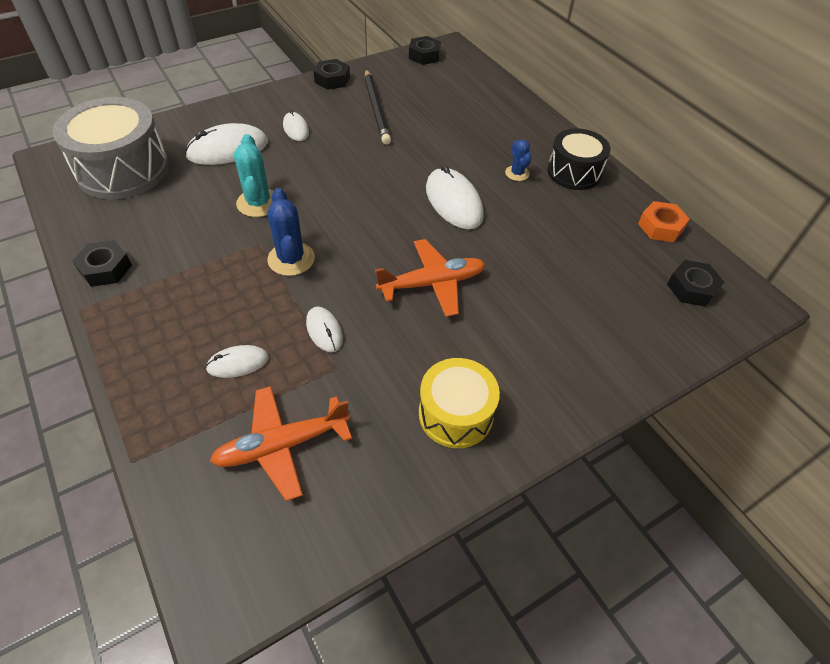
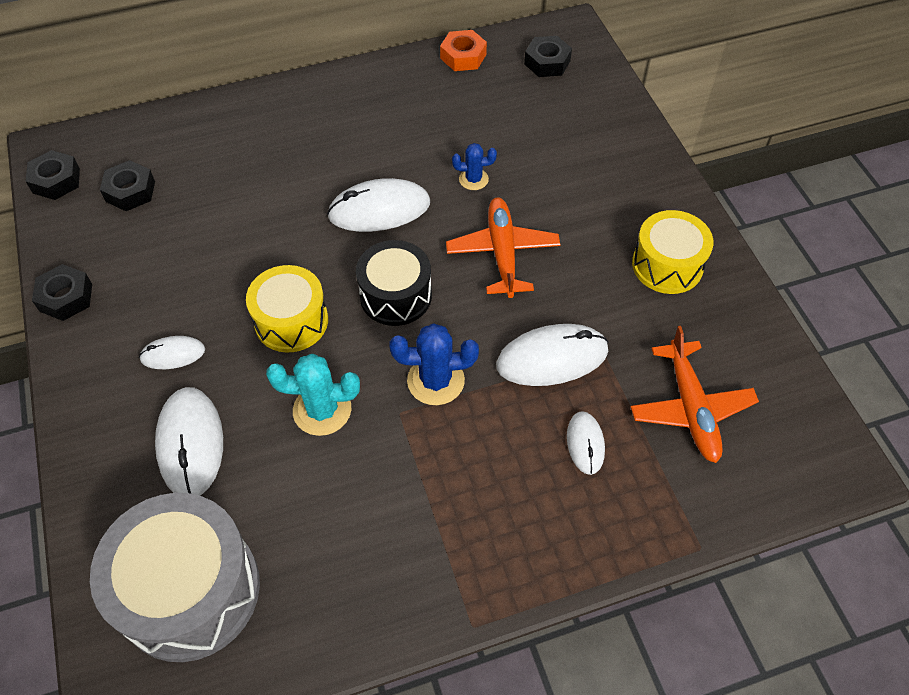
camera: 75 degrees left, 5 degrees up
(105, 268) = (404, 598): black nut -> black nut (130, 191)
(324, 331) = (552, 358): white mouse -> white mouse, size x1.79
(333, 175) = (291, 321): none -> yellow drum
(376, 109) = (163, 255): black pencil -> none
(517, 173) = (347, 143): blue cactus -> blue cactus (473, 179)
(574, 172) = (361, 96): black drum -> black drum (396, 295)

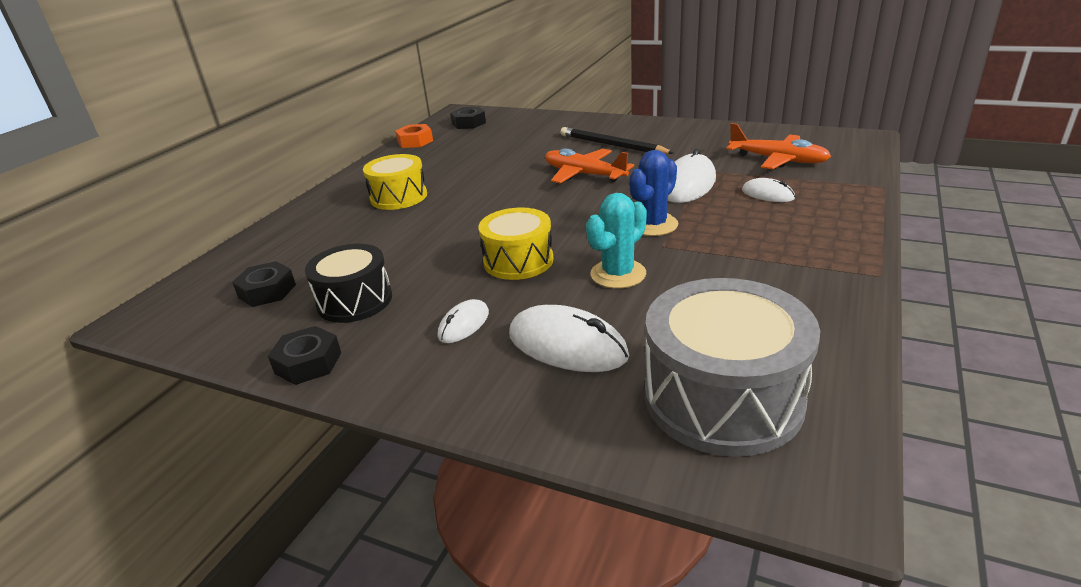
camera: 45 degrees left, 25 degrees down
(56, 180) = (178, 325): black nut -> none
(379, 209) = (480, 200): white mouse -> none
(396, 295) = (560, 216): black drum -> black drum (355, 301)
(473, 179) = (512, 166): blue cactus -> none
(598, 228) = (612, 145): none -> black pencil
(667, 265) = (667, 137): yellow drum -> yellow drum (399, 197)

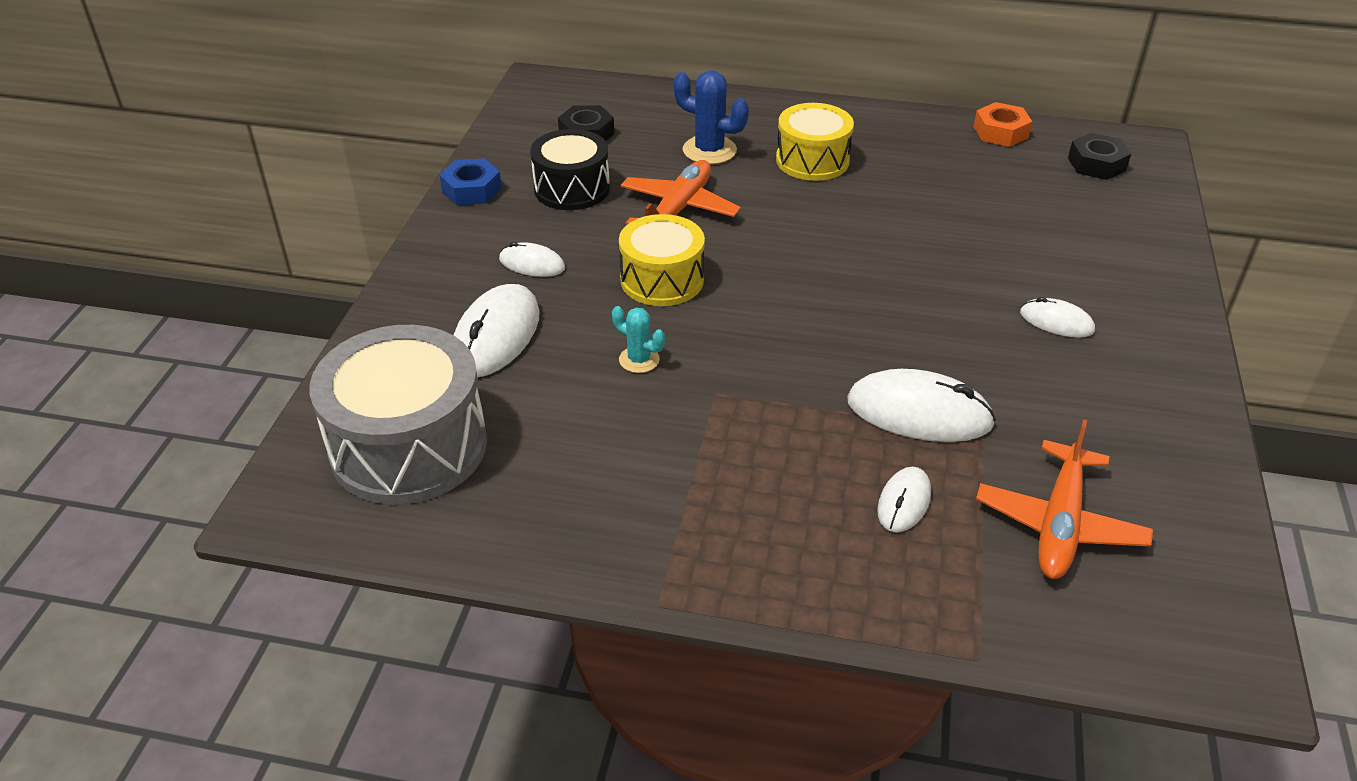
camera: 75 degrees right, 10 degrees up
(308, 363) = (472, 190): black nut -> blue nut
(584, 174) = (927, 304): orange plane -> orange plane (678, 209)
(612, 145) = (1056, 322): black pencil -> white mouse
(618, 274) = (639, 360): turquoise cactus -> turquoise cactus, size x0.60
(653, 225) = (774, 382): blue cactus -> blue cactus (709, 150)

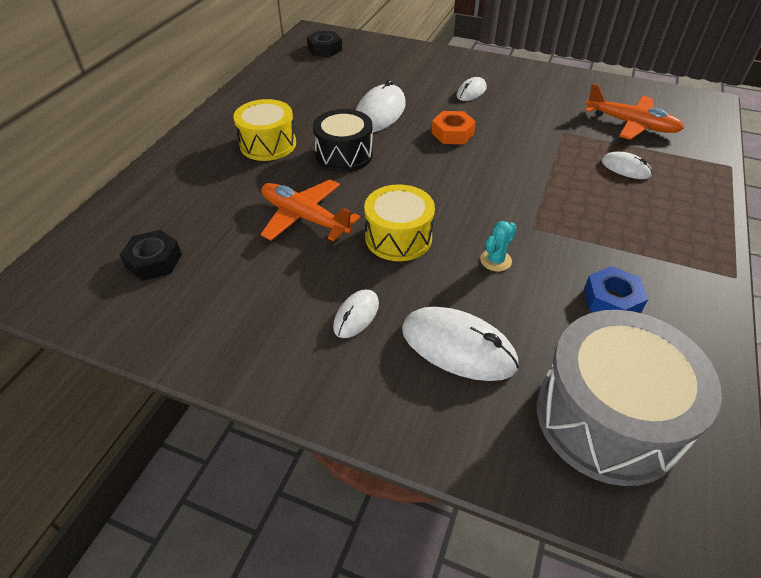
camera: 80 degrees left, 5 degrees up
(472, 190) = (211, 356): blue nut -> blue nut (612, 300)
(572, 188) = (244, 279): black drum -> black drum (344, 155)
(709, 150) = (226, 190): blue cactus -> none
(919, 413) = (550, 150): white mouse -> white mouse (380, 113)
(1000, 132) = (273, 69): orange nut -> orange nut (452, 133)

